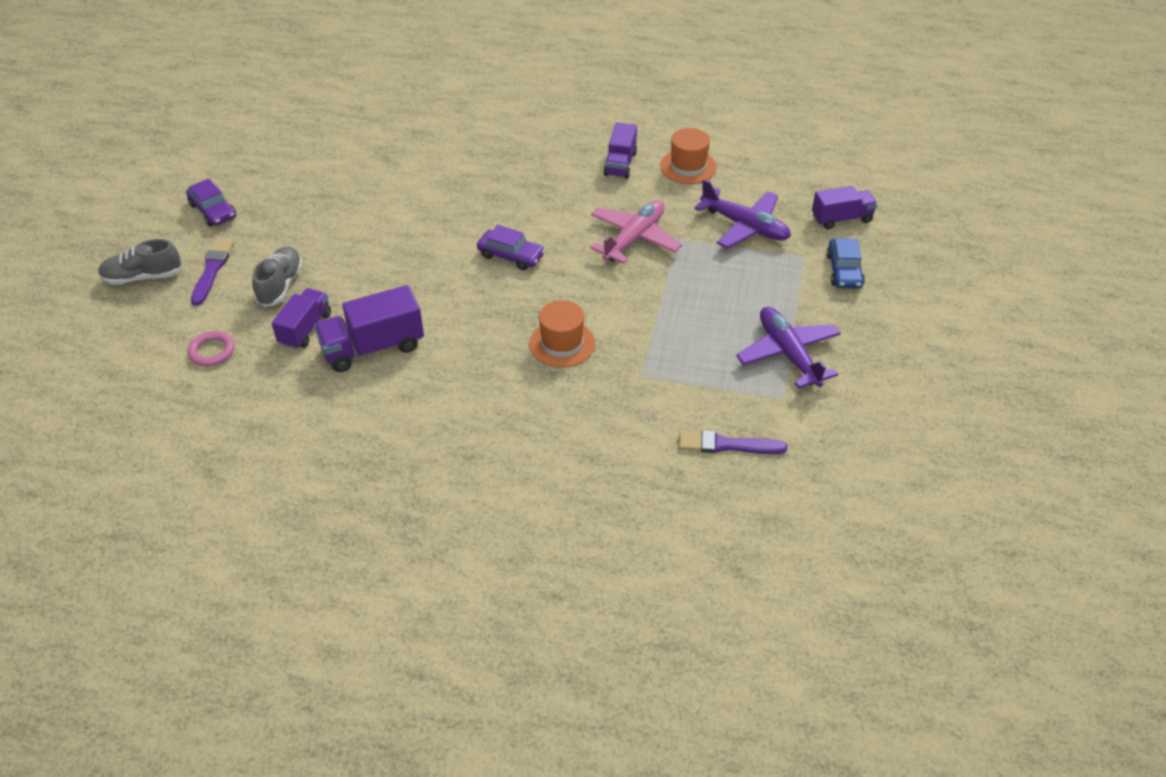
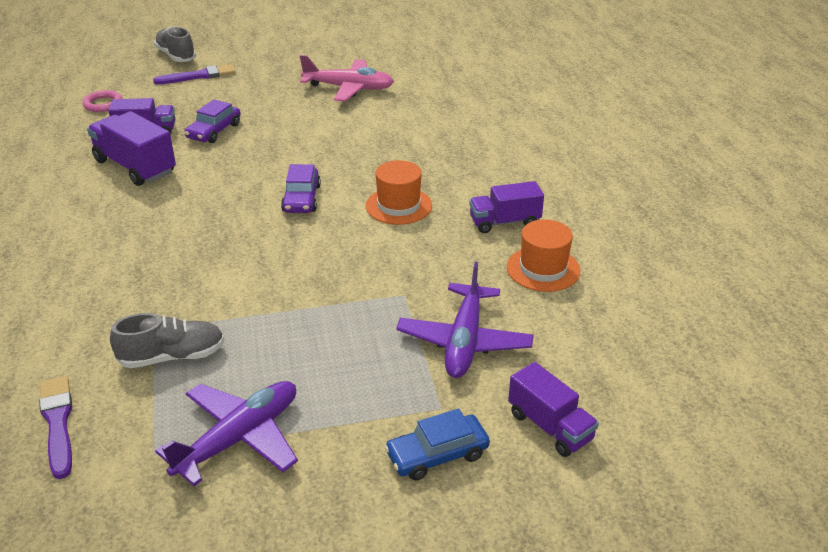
camera: 65 degrees right, 10 degrees down
(213, 211) = (270, 55): purple car -> purple car (214, 131)
(280, 285) = (195, 106): grey shoe -> grey shoe (172, 356)
(562, 343) = (184, 263): orange hat -> orange hat (398, 206)
(634, 238) = (381, 265): pink plane -> pink plane (349, 88)

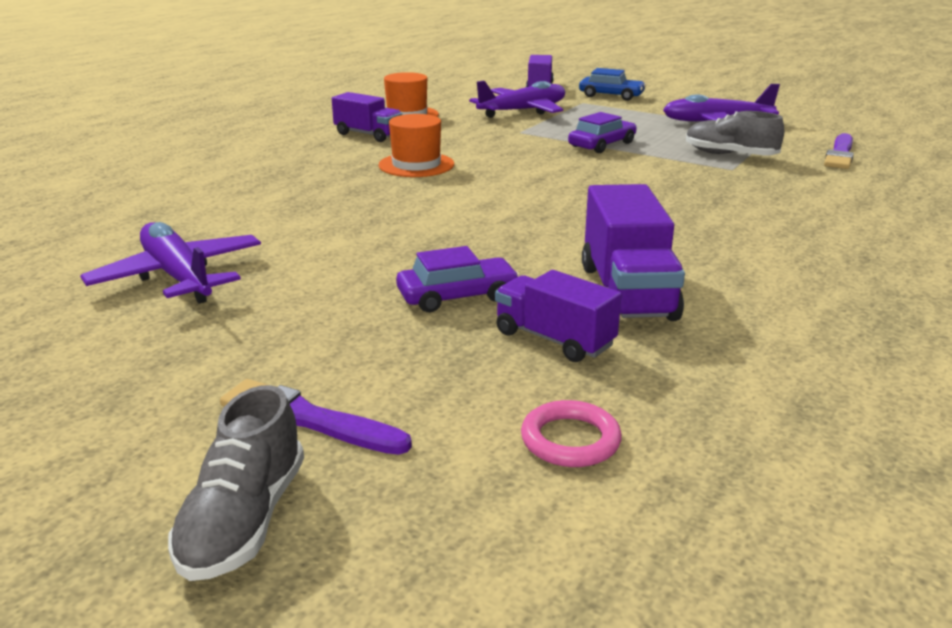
camera: 135 degrees left, 10 degrees down
(301, 198) = (486, 196): purple car -> purple car (602, 145)
(349, 88) = (178, 277): pink plane -> purple plane

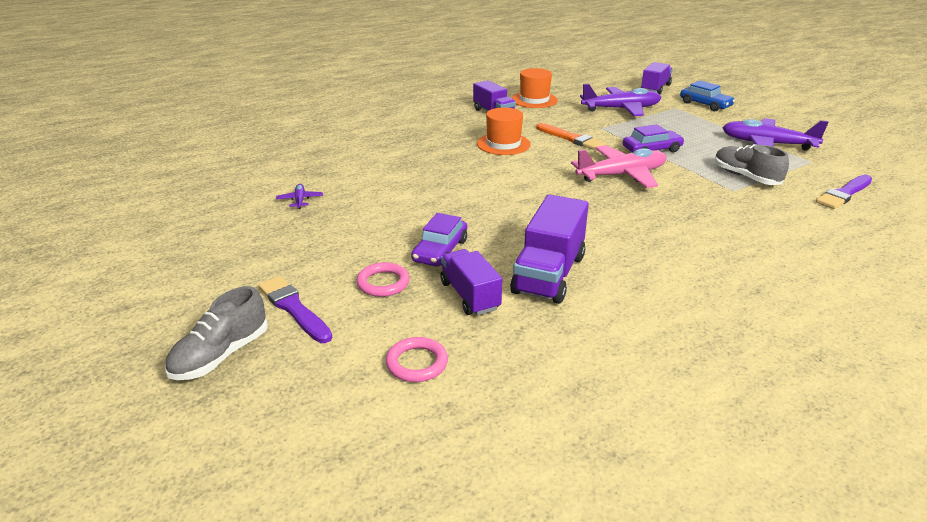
camera: 25 degrees right, 5 degrees up
(178, 277) = (300, 200): purple plane -> purple plane, size x0.44
(416, 352) = (383, 283): none -> pink ring
(457, 296) = (440, 251): purple car -> purple car turned 105 degrees clockwise
(496, 147) = (571, 138): none -> orange brush
(596, 174) = (622, 175): none -> pink plane

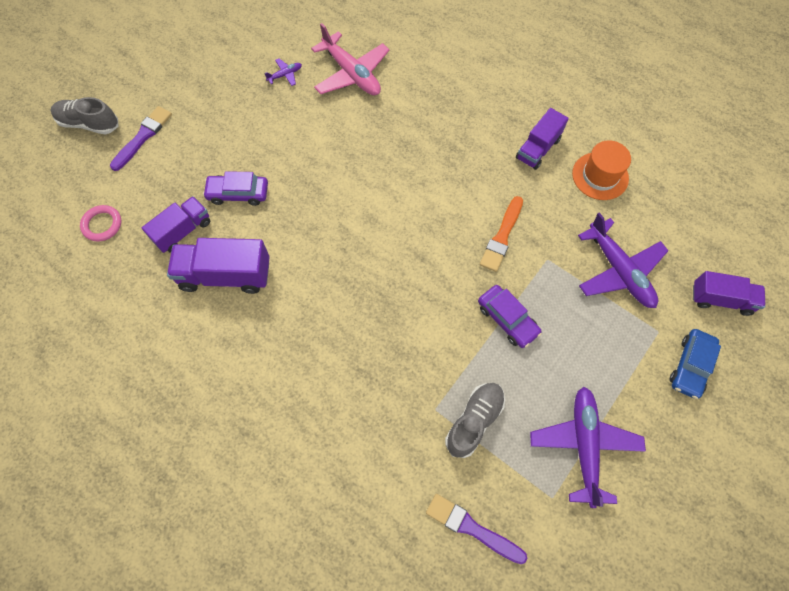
camera: 70 degrees right, 35 degrees up
(383, 283) = (185, 174): pink ring -> none
(503, 144) = (459, 180): orange hat -> none
(622, 175) = (428, 299): pink plane -> pink plane (352, 74)

